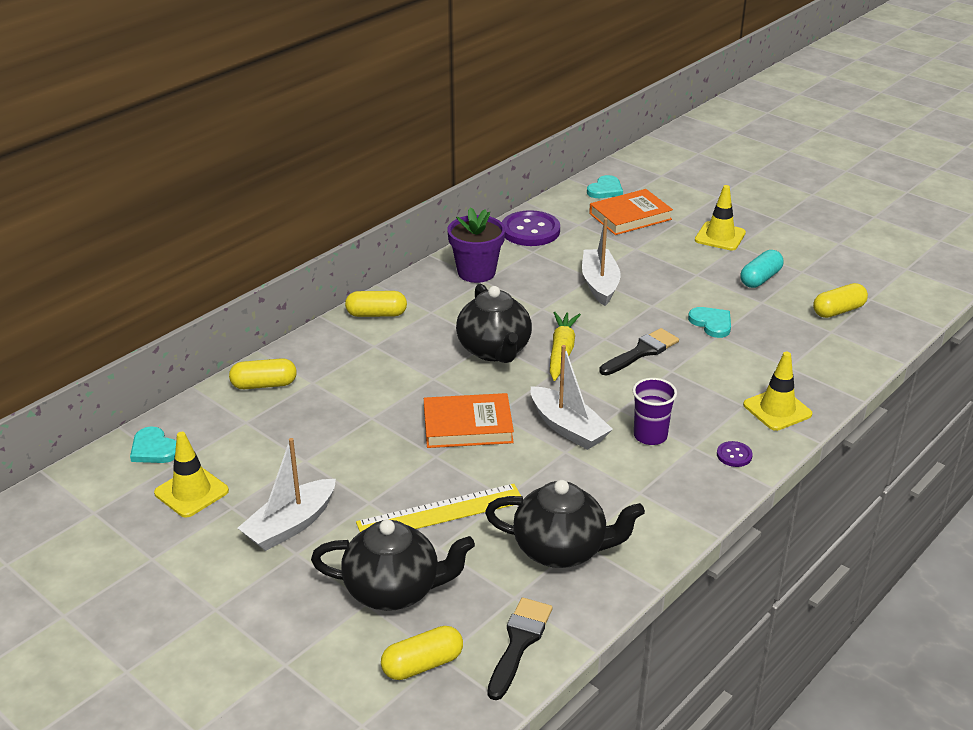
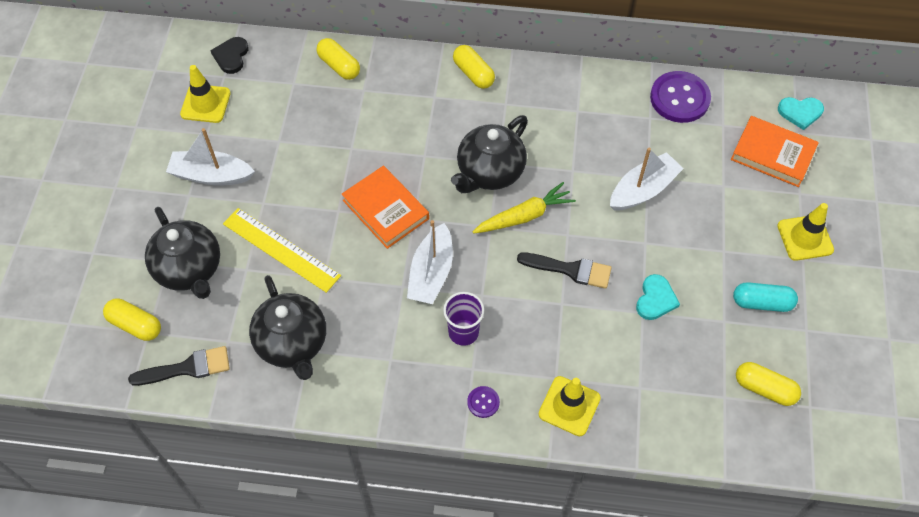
camera: 55 degrees right, 25 degrees up
(154, 449) = (231, 56): turquoise heart -> black heart
(476, 272) = (584, 99): purple flower pot -> none

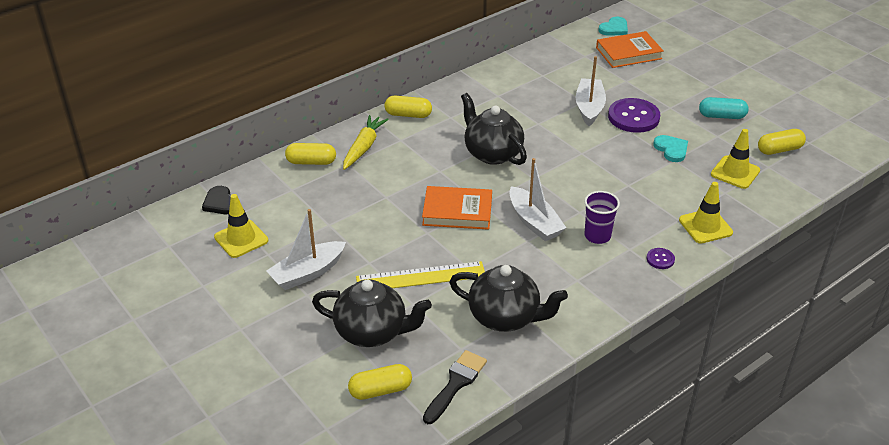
camera: 45 degrees left, 20 degrees down
(489, 172) = (492, 153): black teapot -> black teapot turned 150 degrees clockwise
(524, 216) = (545, 160): yellow carrot -> yellow carrot (364, 147)
(570, 270) = (608, 167): black brush -> none
(679, 98) = (545, 58): purple button -> purple button (633, 117)
(762, 302) = (722, 116): turquoise capsule -> turquoise capsule turned 45 degrees clockwise
(805, 238) = (698, 77): yellow traffic cone -> yellow traffic cone (735, 172)

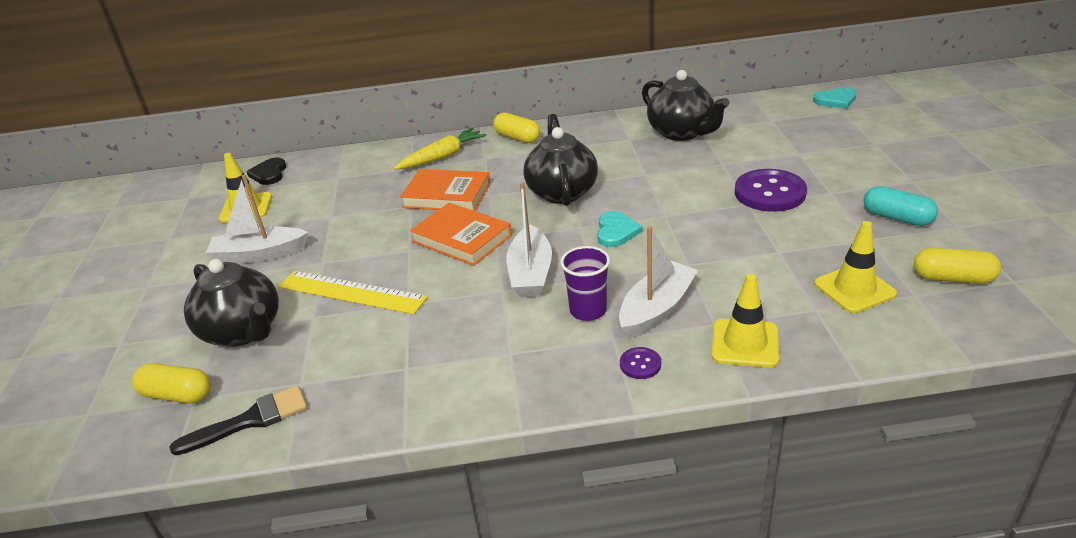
camera: 35 degrees right, 5 degrees down
(311, 162) = (382, 158): yellow capsule -> none
(505, 317) = (384, 366): black teapot -> black teapot (681, 133)
(589, 108) = (723, 171): white boat -> white boat (656, 309)
(628, 53) = (830, 127): orange book -> orange book (447, 195)
(671, 149) = (786, 239): turquoise heart -> turquoise heart (616, 231)

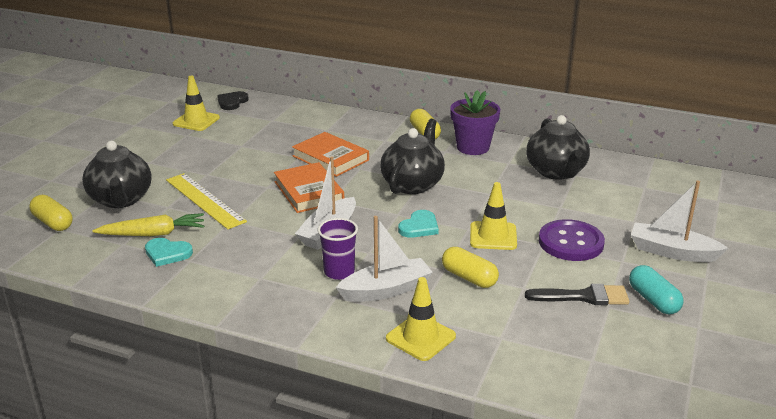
camera: 25 degrees right, 5 degrees down
(250, 420) = (76, 253): black brush -> black brush (584, 297)
(259, 254) = (175, 155): white boat -> white boat (672, 252)
(443, 157) = (356, 129): yellow carrot -> yellow carrot (153, 234)
(580, 136) = (473, 147): none -> purple flower pot
(640, 364) = (334, 320): purple button -> none
(836, 100) = (724, 190): turquoise heart -> turquoise heart (167, 253)
(854, 289) = (548, 336): yellow traffic cone -> yellow traffic cone (493, 236)
(953, 278) = (639, 361): yellow capsule -> yellow capsule (469, 277)

